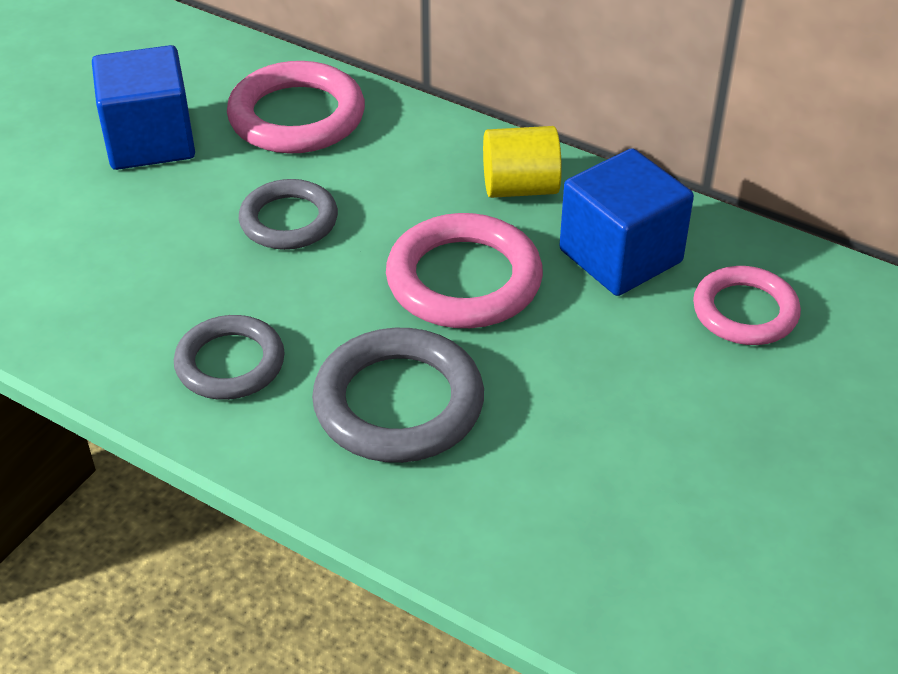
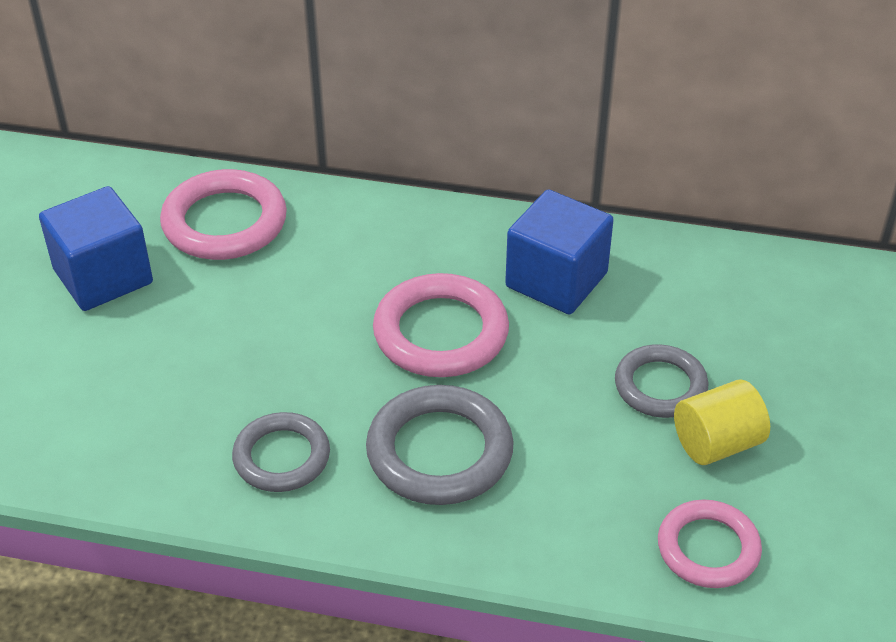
camera: 20 degrees left, 0 degrees up
(289, 220) = (267, 318): grey ring -> grey ring (660, 386)
(520, 188) = (448, 241): yellow cylinder -> yellow cylinder (717, 443)
(745, 311) = (673, 301): pink ring -> pink ring (708, 548)

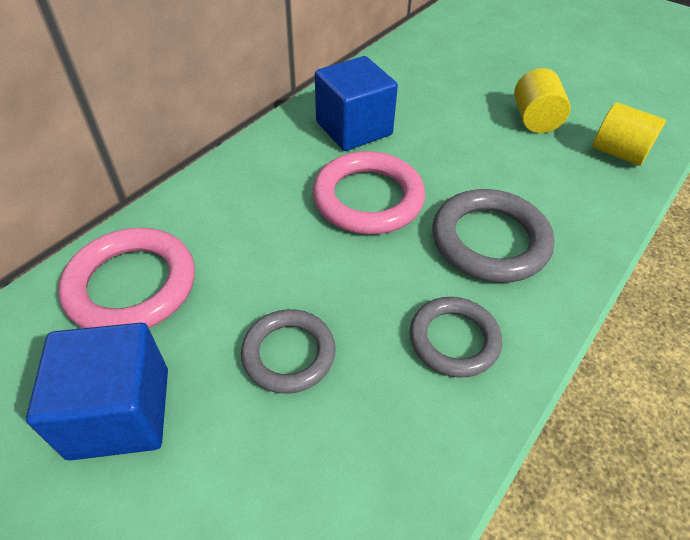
camera: 65 degrees left, 5 degrees up
(660, 386) = (477, 122): grey ring -> grey ring (288, 354)
(708, 548) = (618, 153): pink ring -> yellow cylinder

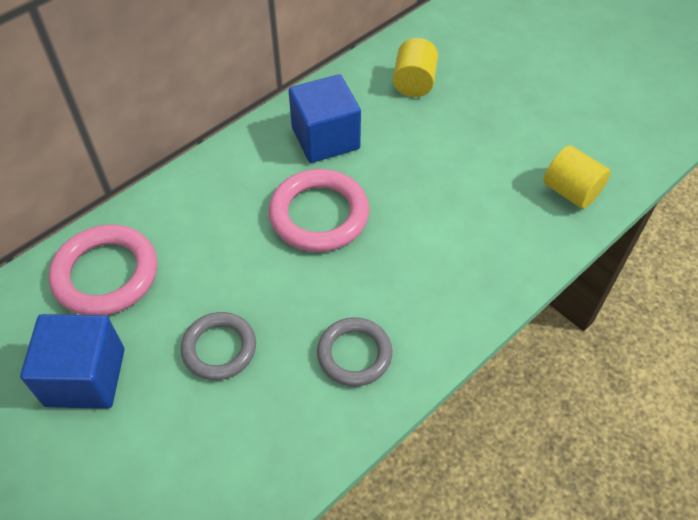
camera: 10 degrees right, 5 degrees up
(490, 241) = (414, 269): grey ring -> none
(535, 119) = (503, 145): yellow cylinder -> yellow cylinder (414, 83)

